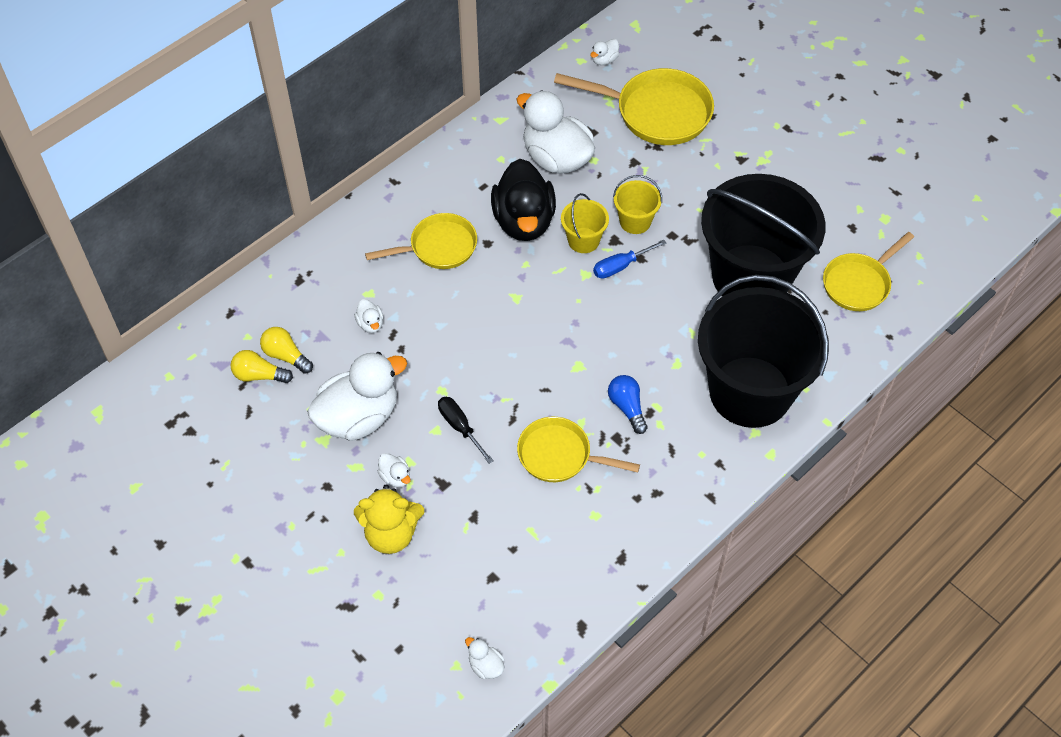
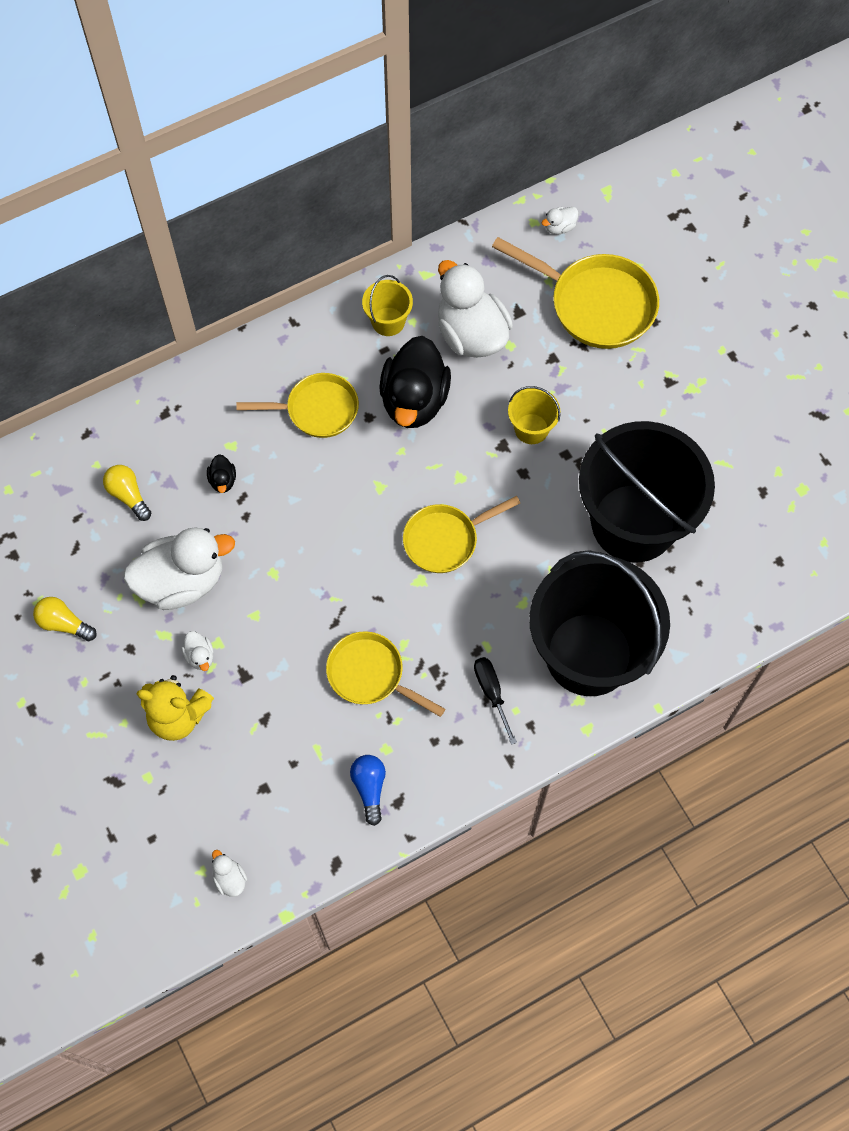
camera: 15 degrees right, 10 degrees up
(259, 375) = (96, 511): yellow light bulb -> yellow light bulb (64, 623)
(370, 324) = (223, 480): white duck -> black duck
(460, 427) = (280, 618): black screwdriver -> black screwdriver (492, 693)
(583, 240) = (470, 438): yellow bucket -> yellow bucket (388, 321)
(621, 266) = (500, 477): blue screwdriver -> none
(627, 407) = (456, 639): blue light bulb -> blue light bulb (369, 788)
(858, 283) = (746, 559): yellow pan -> yellow pan (445, 540)

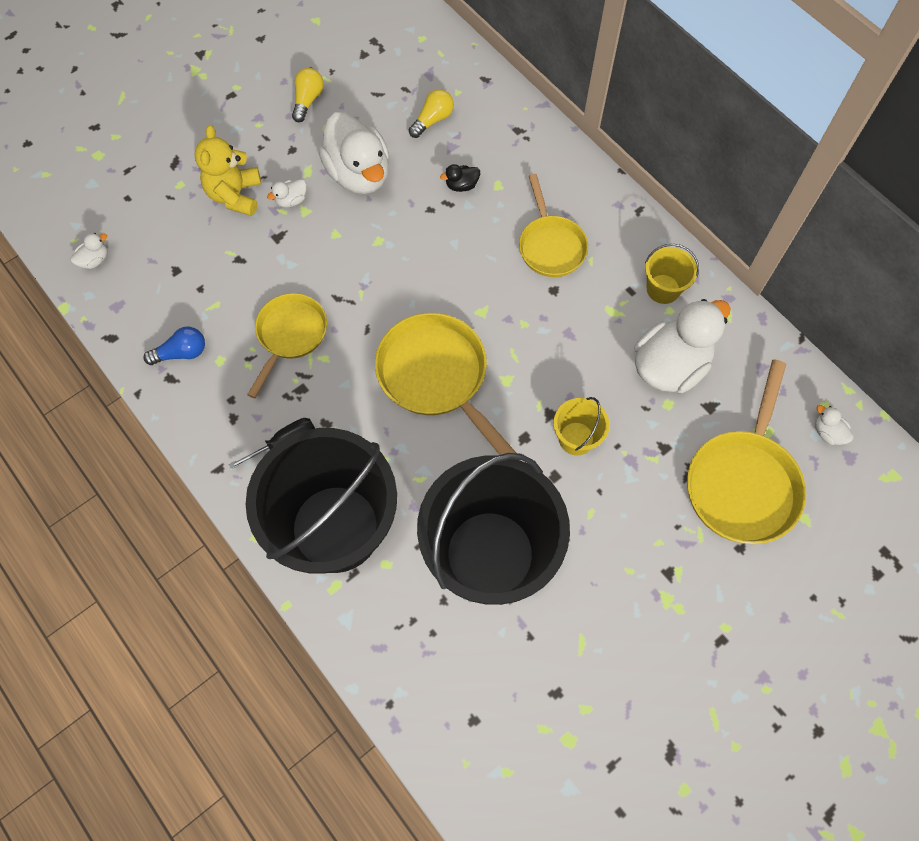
camera: 80 degrees right, 0 degrees up
(414, 400) = (581, 326): black duck -> none
(445, 540) = (437, 377): yellow pan -> yellow pan, size x1.52

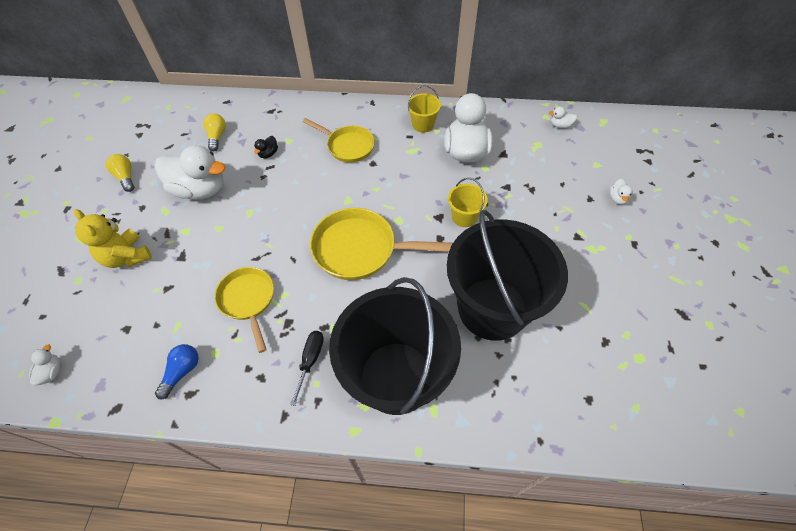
camera: 45 degrees left, 10 degrees down
(291, 200) = (170, 232): white duck -> white duck (617, 198)
(743, 483) = (556, 172): yellow pan -> none

